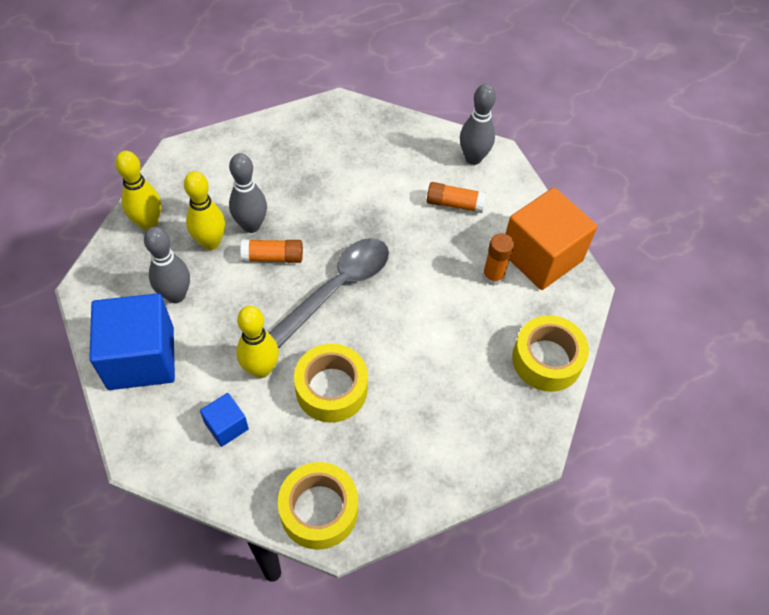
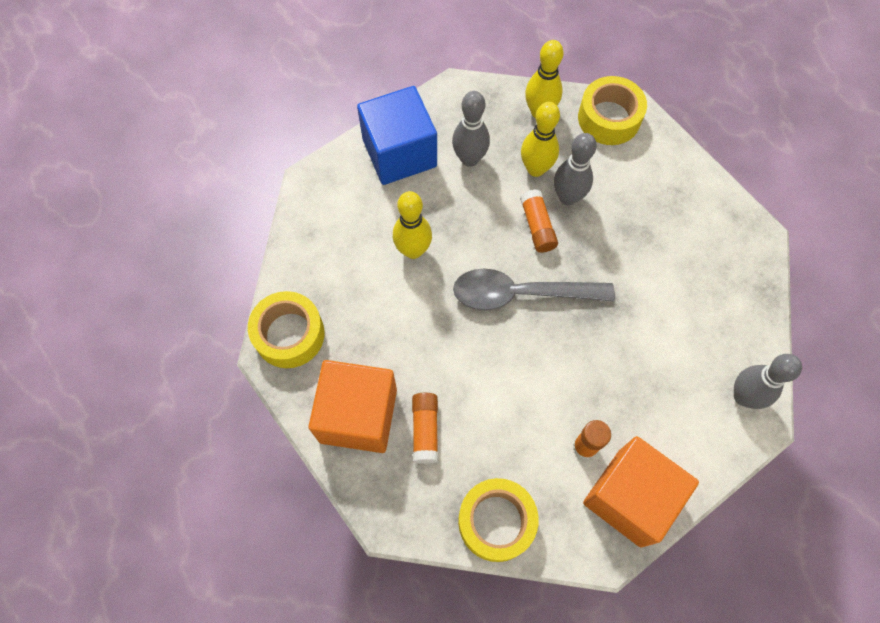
camera: 80 degrees right, 10 degrees up
(226, 426) = (351, 239): blue cube -> none
(331, 389) = (408, 315): yellow tape -> yellow tape (609, 118)
(337, 287) = (521, 294): grey spoon -> grey spoon turned 150 degrees clockwise
(424, 457) = (358, 415): none -> orange cube
(454, 204) = (668, 388): orange glue stick -> orange glue stick (425, 430)

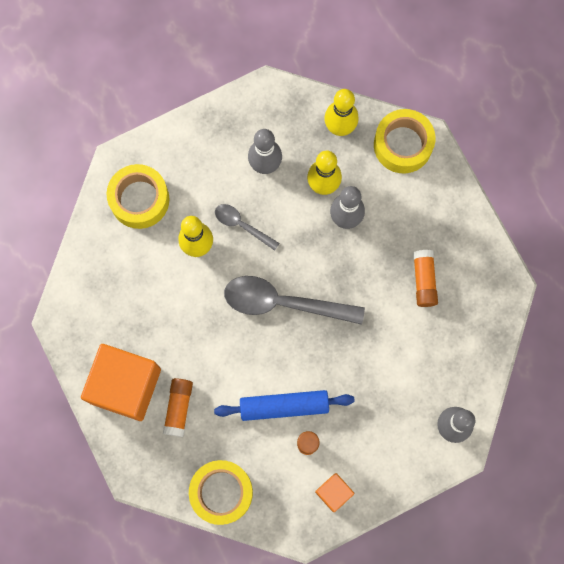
camera: 10 degrees right, 10 degrees up
(289, 334) = (78, 305): yellow tape -> yellow tape (139, 199)
(399, 153) = (203, 148): blue cube -> none
(457, 222) = (242, 225): none -> grey spoon
(537, 226) = (312, 242): orange glue stick -> orange glue stick (424, 280)
(548, 407) = (284, 406): none -> blue rolling pin
(630, 497) = (334, 492): orange cube -> orange cube, size x0.48

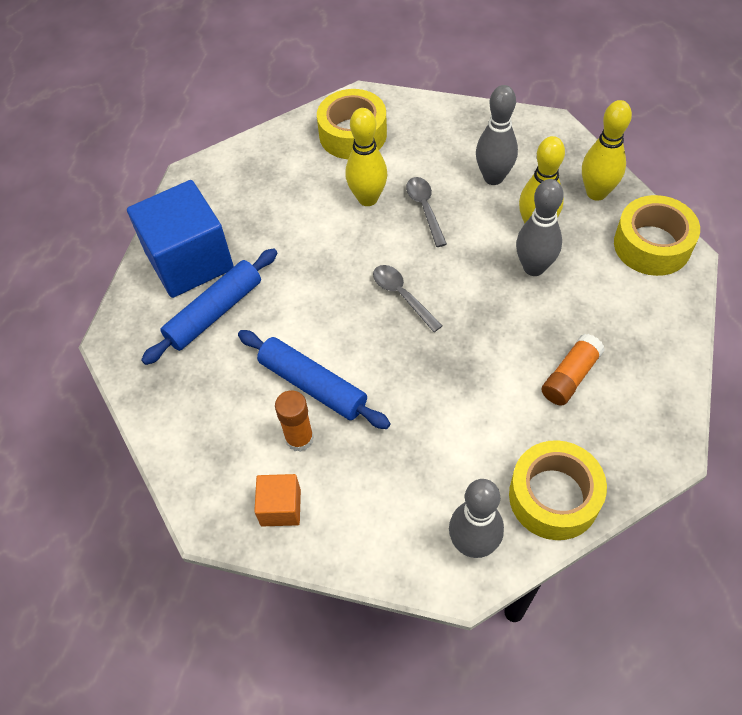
camera: 45 degrees right, 20 degrees down
(125, 386) = (189, 261): orange cube -> blue cube
(178, 408) = (214, 312): orange glue stick -> blue rolling pin
(221, 492) = (174, 415): yellow tape -> yellow tape (554, 497)
(283, 303) = (402, 296): grey spoon -> grey spoon, size x0.52

